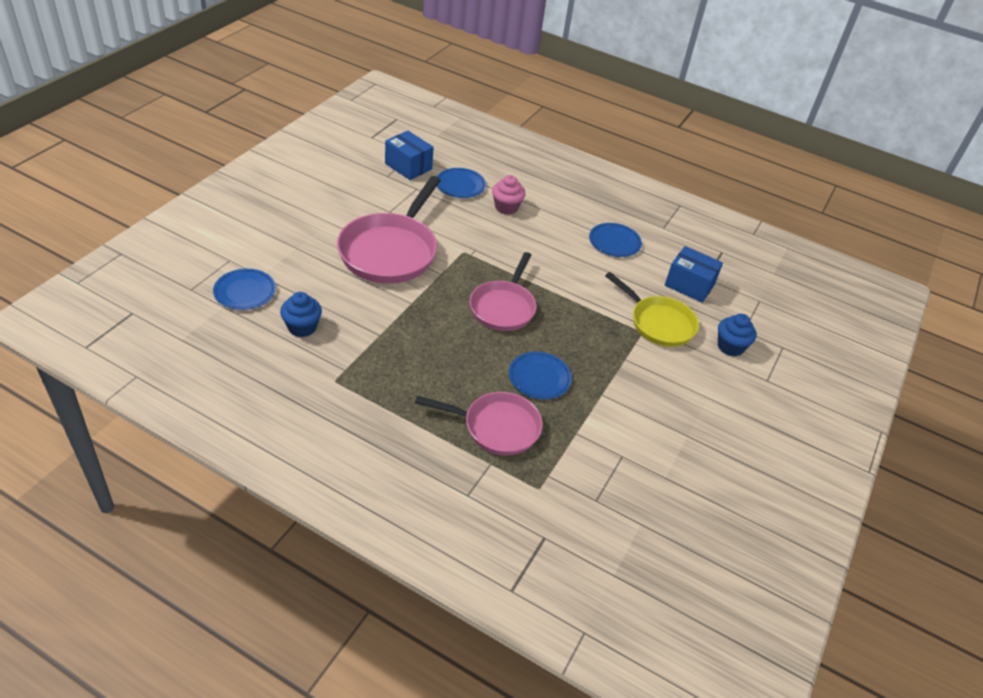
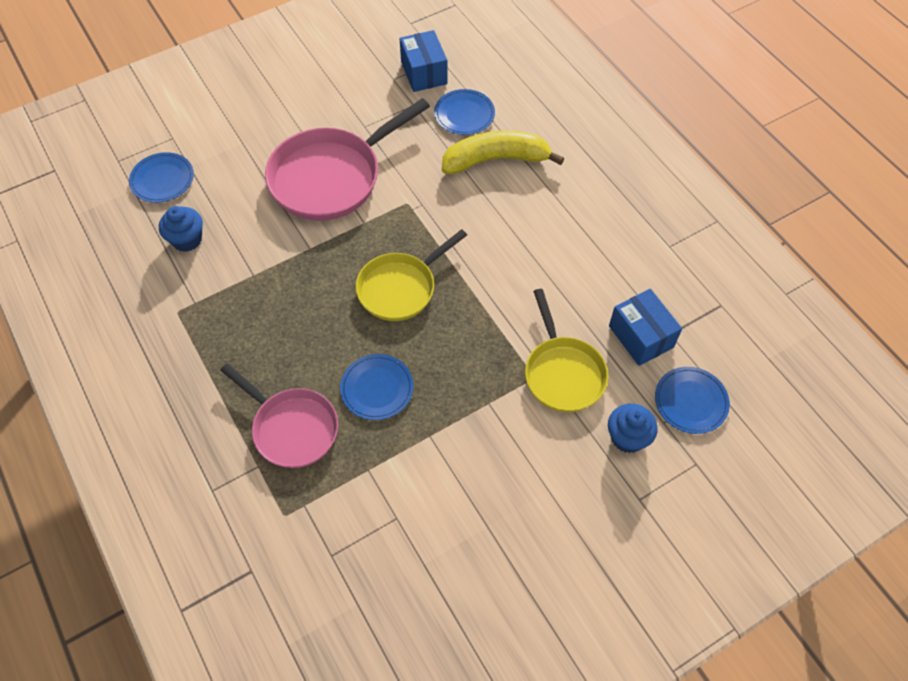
camera: 35 degrees right, 15 degrees up
(503, 307) = (400, 288): pink pan -> yellow pan
(506, 207) = (496, 160): pink cupcake -> yellow banana
(614, 242) = (591, 247): blue plate -> blue plate (691, 401)

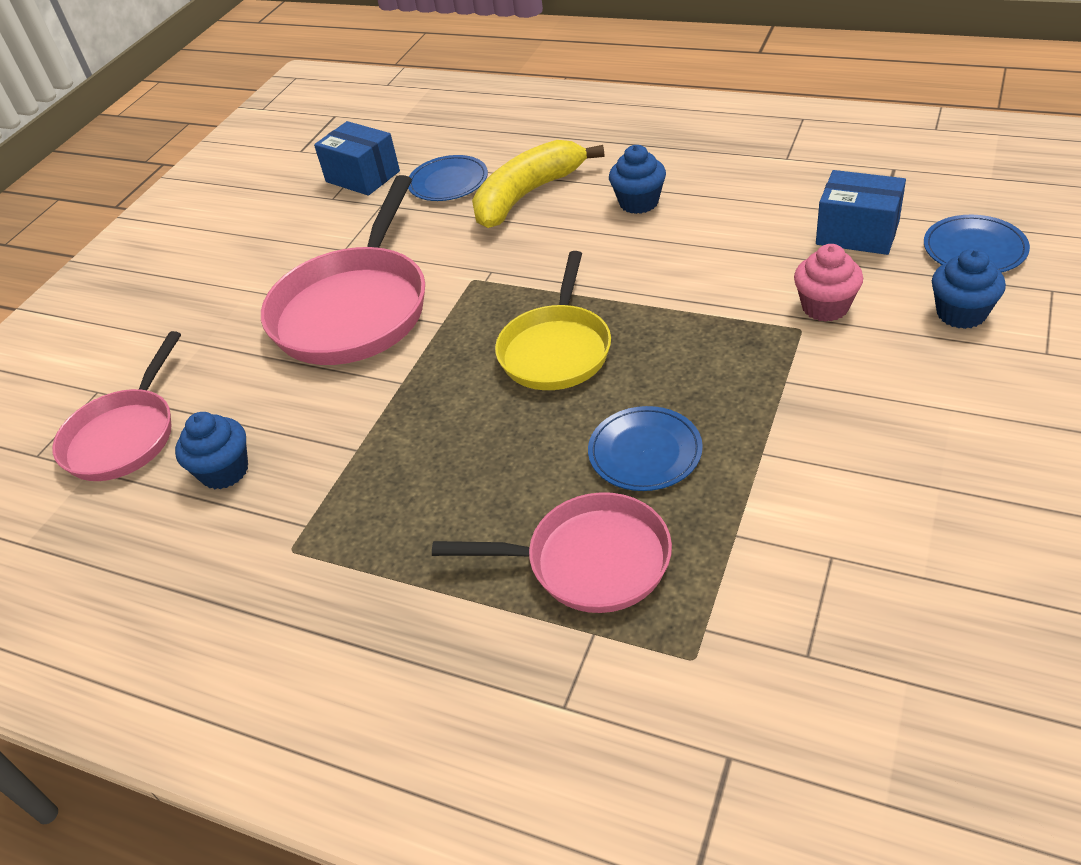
camera: 30 degrees left, 15 degrees down
(162, 179) = (124, 436): blue plate -> pink pan
(549, 215) = (638, 202): none -> blue cupcake
(562, 373) = (825, 307): yellow pan -> pink cupcake

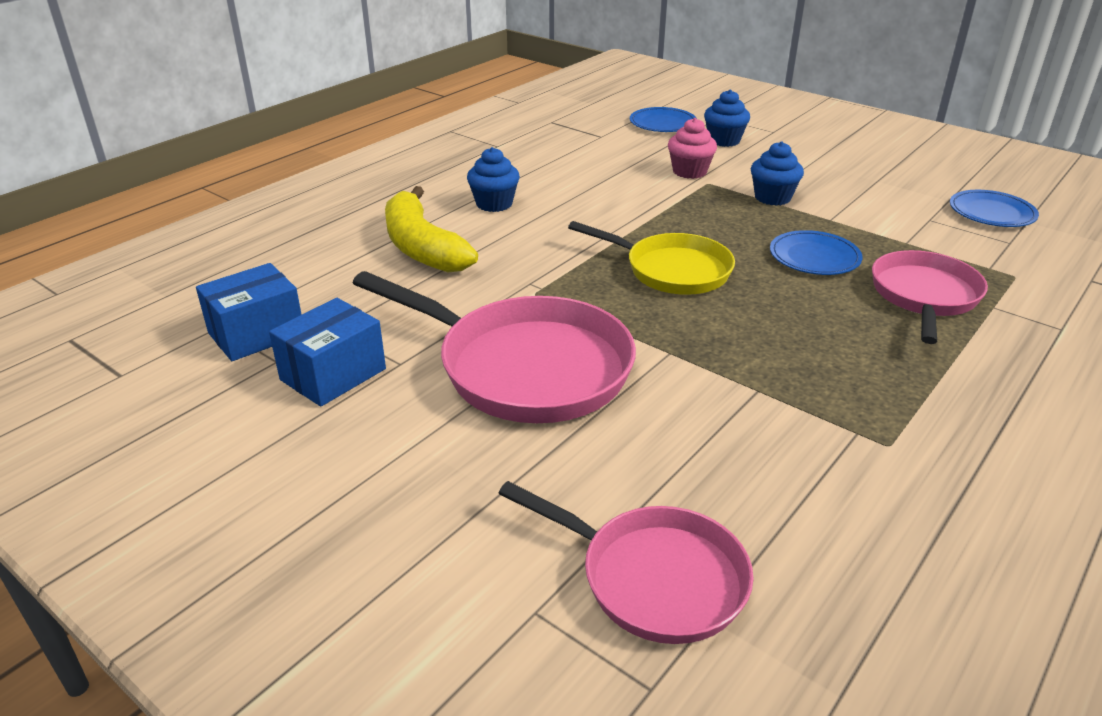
camera: 80 degrees left, 10 degrees down
(224, 471) = (757, 485): blue cupcake -> blue cupcake (772, 197)
(448, 182) = (343, 283): blue plate -> blue plate (991, 212)
(857, 233) = (615, 146): blue box -> blue box (333, 374)

